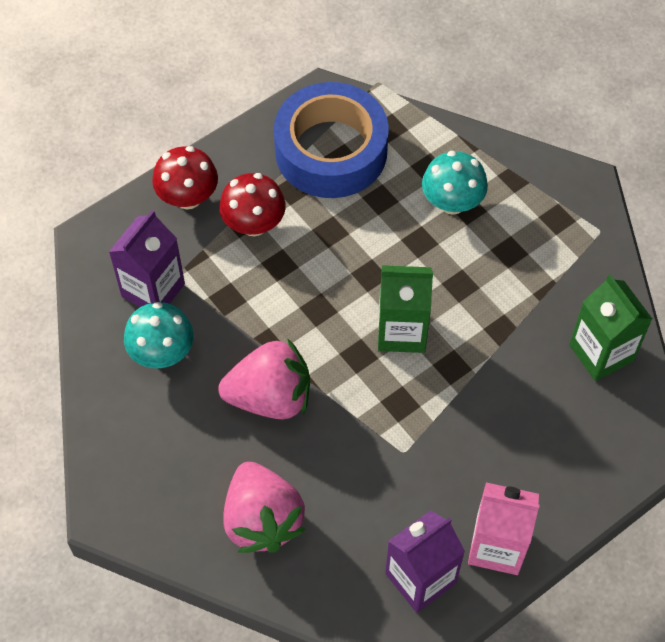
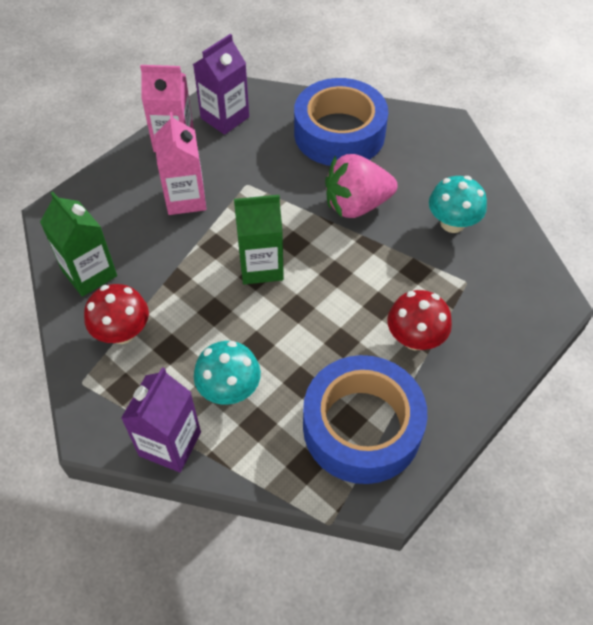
camera: 170 degrees right, 5 degrees down
(153, 290) = (481, 268): purple carton -> purple carton (170, 444)
(188, 197) = (486, 354): red mushroom -> red mushroom (122, 332)
(262, 520) = (339, 133): pink strawberry -> blue tape
(484, 441) = (185, 198): none -> pink carton

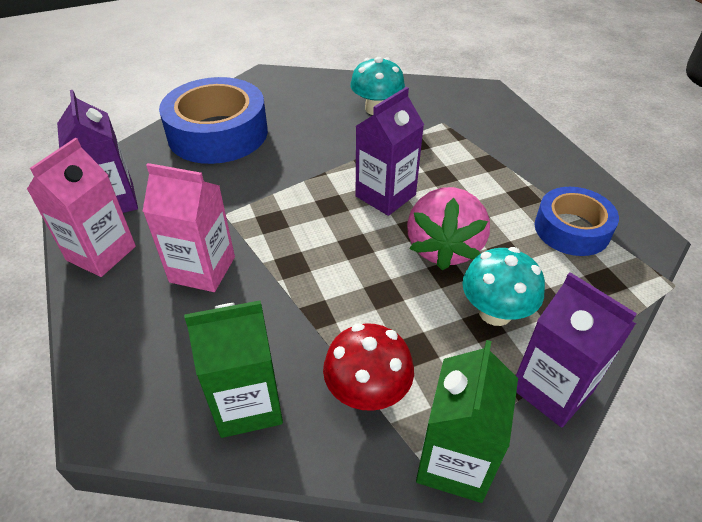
camera: 65 degrees left, 10 degrees down
(261, 266) = (345, 237): green carton -> green carton (454, 462)
(327, 274) = (385, 195): none -> purple carton
(356, 205) = (315, 151): pink strawberry -> pink strawberry (443, 248)
(362, 427) = (571, 229): blue tape -> blue tape, size x0.62
(415, 338) = (487, 167): red mushroom -> none

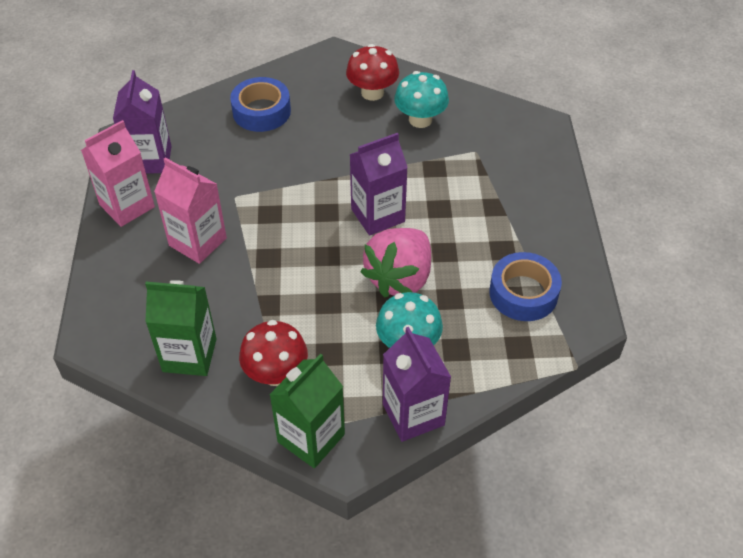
camera: 20 degrees right, 5 degrees up
(218, 133) = (261, 111): blue tape -> blue tape, size x0.62
(319, 97) = (372, 92): none -> red mushroom

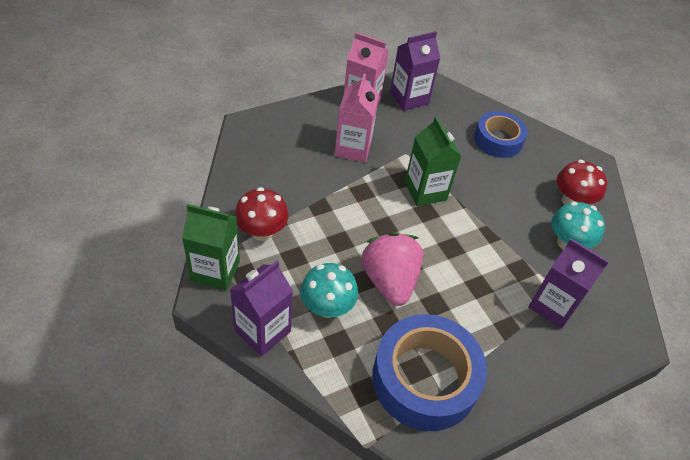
camera: 60 degrees right, 0 degrees up
(189, 355) = (255, 178): green carton -> green carton (425, 191)
(378, 215) = (444, 246): purple carton -> purple carton (552, 306)
(399, 278) = (389, 281): pink strawberry -> pink strawberry turned 75 degrees clockwise
(523, 293) = (425, 379): blue tape -> blue tape, size x1.63

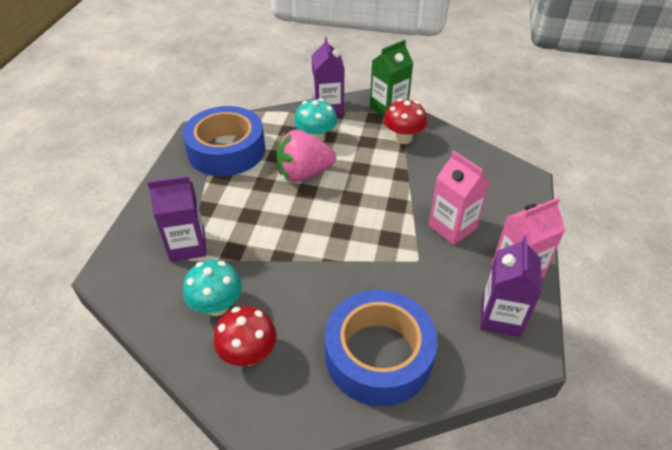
camera: 135 degrees right, 5 degrees down
(389, 281) = (304, 173): pink strawberry -> pink strawberry turned 135 degrees clockwise
(425, 191) = (363, 245): green carton -> none
(498, 140) = (378, 355): blue tape -> blue tape, size x1.63

